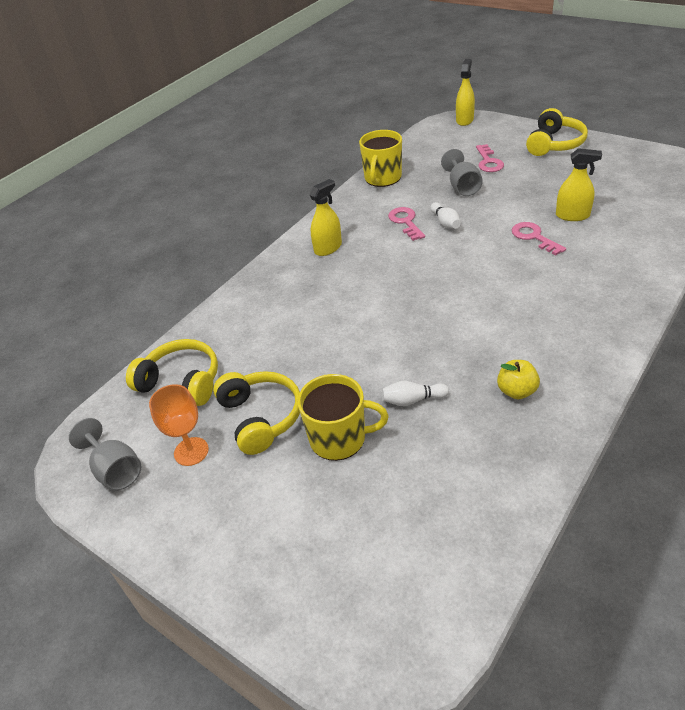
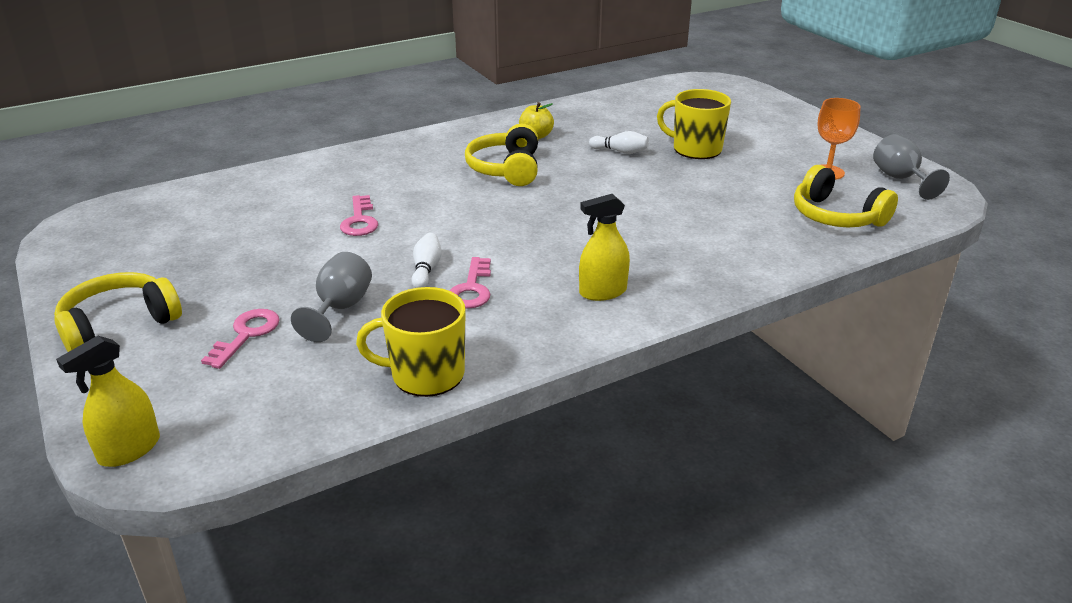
camera: 160 degrees left, 10 degrees down
(261, 417) = (758, 174): yellow headphones -> yellow headphones (506, 169)
(382, 178) = (426, 374): yellow mug -> yellow mug turned 135 degrees counterclockwise
(572, 215) = (286, 226): yellow spray bottle -> none

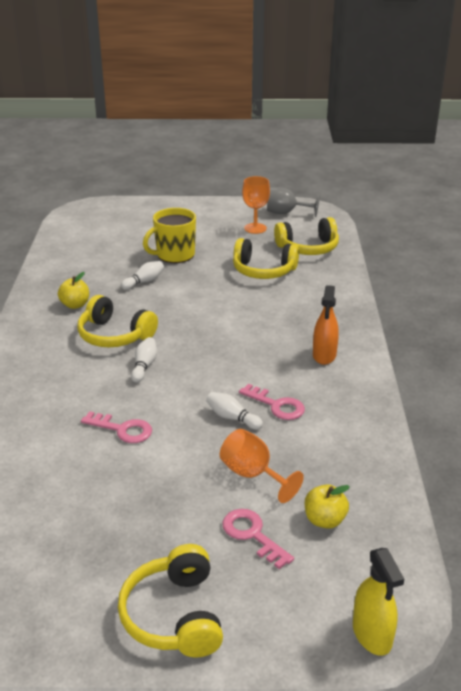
camera: 60 degrees left, 0 degrees up
(294, 372) = (324, 520): none -> yellow apple
(340, 309) = (253, 475): grey goblet -> orange goblet
(426, 374) = (368, 457): yellow mug -> none
(470, 199) = (144, 366): none -> white bowling pin
(603, 292) = (324, 355): yellow spray bottle -> orange spray bottle
(737, 204) = (263, 271): none -> yellow headphones

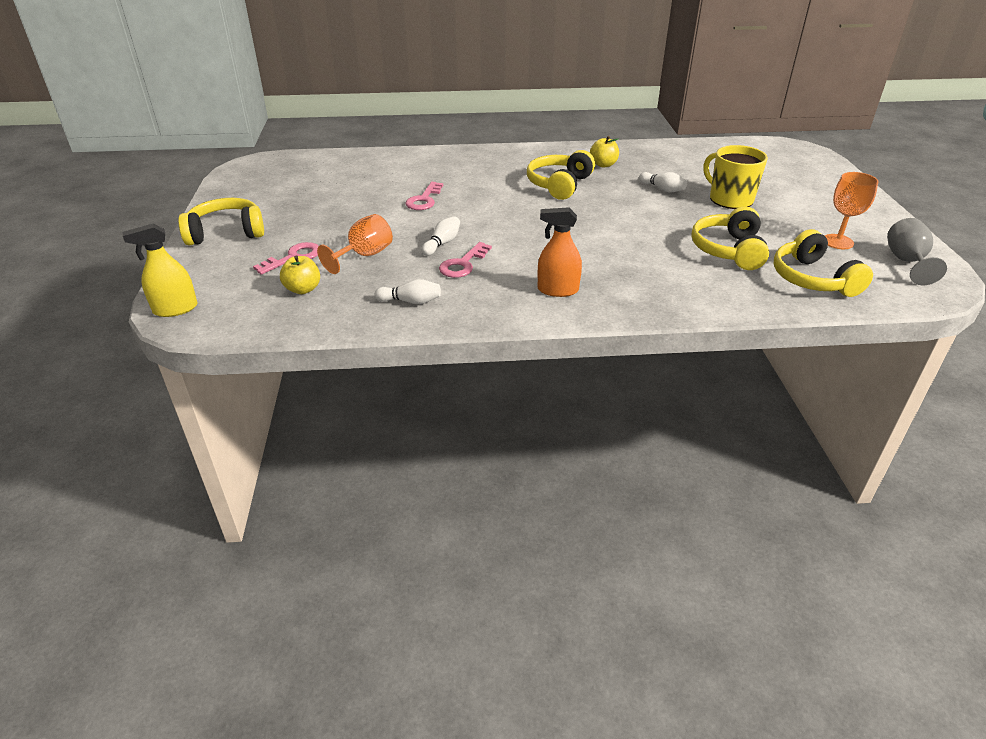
camera: 85 degrees right, 5 degrees up
(144, 366) = (514, 201): white bowling pin -> white bowling pin (411, 301)

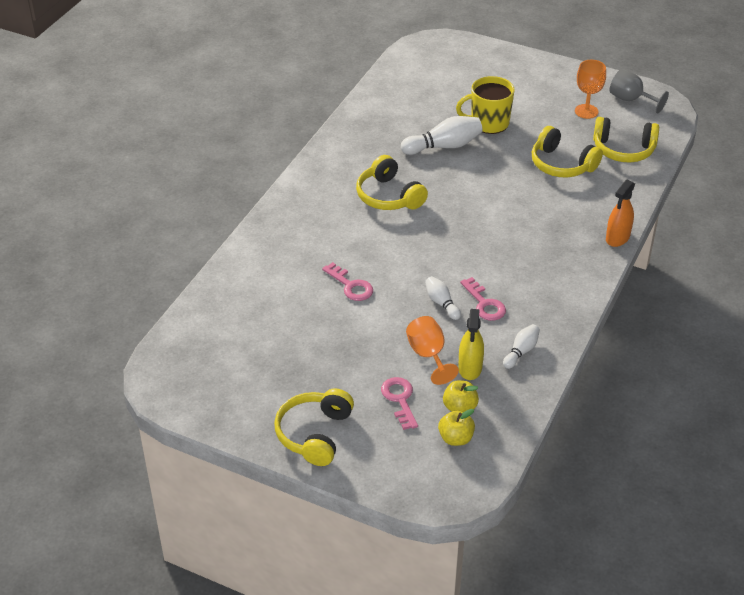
camera: 60 degrees left, 5 degrees up
(175, 309) = (438, 494): yellow spray bottle -> yellow spray bottle (470, 368)
(558, 290) = (557, 270): orange spray bottle -> orange spray bottle (617, 238)
(603, 164) = (371, 155): yellow apple -> yellow apple (456, 438)
(662, 189) = (444, 146): white bowling pin -> white bowling pin, size x1.73

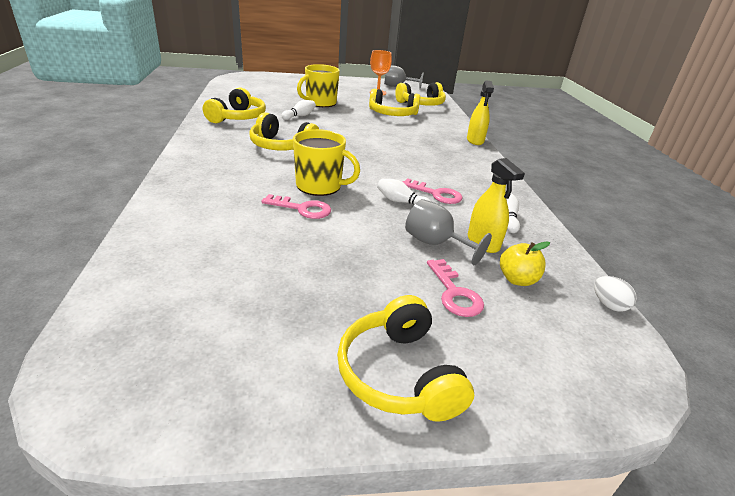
camera: 35 degrees left, 10 degrees down
(375, 136) = (238, 117): none -> yellow headphones
(385, 263) = (320, 186): none -> yellow mug
(400, 400) = (454, 293): pink key -> pink key turned 150 degrees counterclockwise
(428, 355) = (435, 244): orange goblet -> grey goblet
(444, 146) = (299, 116): white bowling pin -> white bowling pin, size x0.58
(456, 438) = (551, 311): yellow apple -> none
(507, 451) = (608, 305): none -> white egg
(617, 238) = (475, 140): orange spray bottle -> yellow spray bottle

